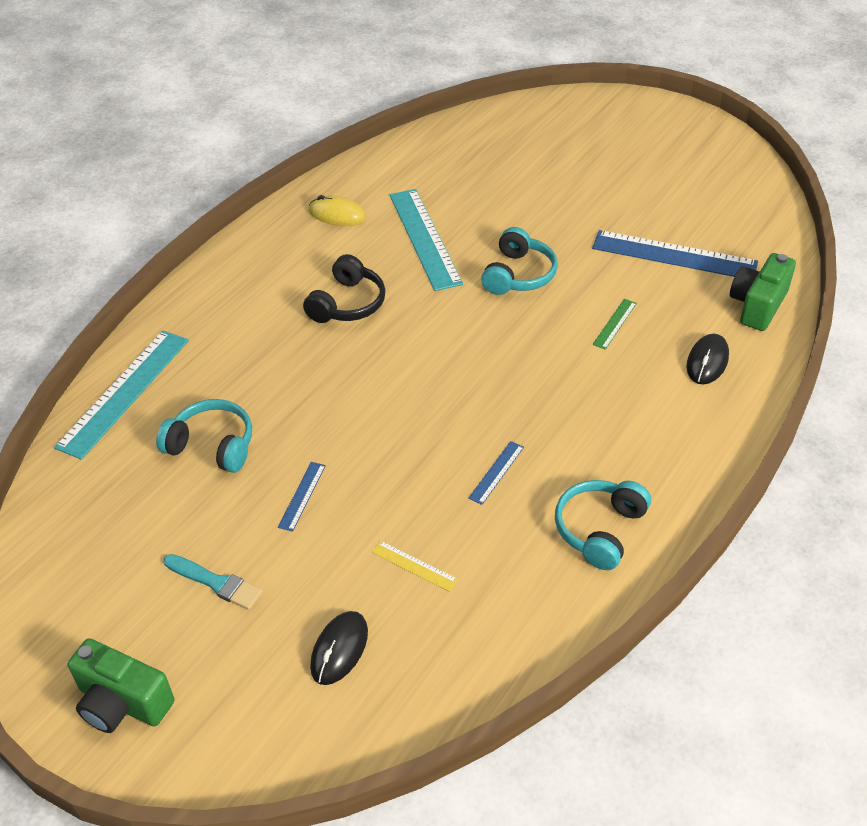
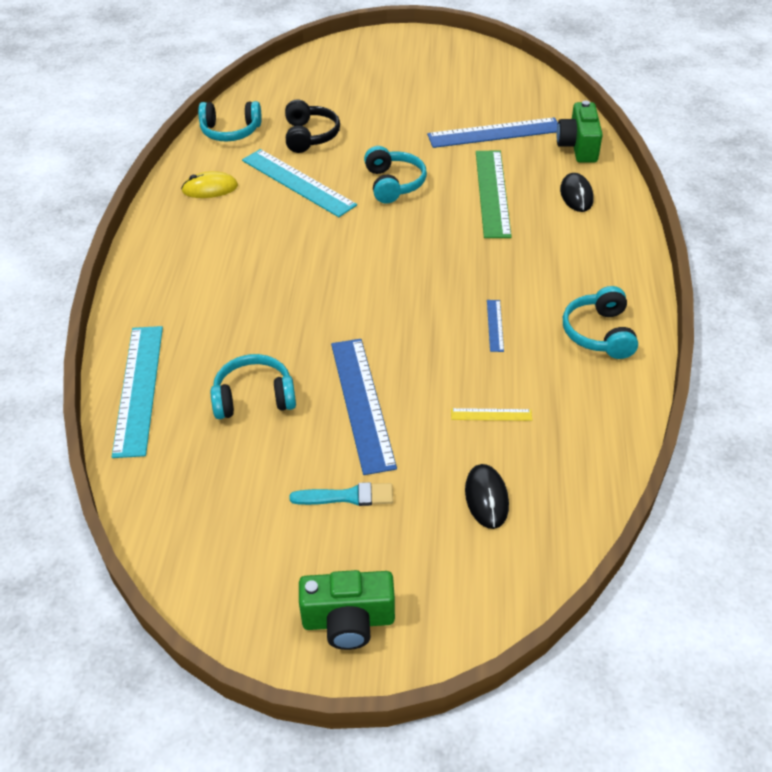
camera: 30 degrees left, 0 degrees up
(302, 496) = (361, 403): blue ruler -> blue ruler, size x2.23
(347, 303) = (276, 251): black headphones -> black headphones (309, 136)
(403, 160) = (230, 131): none -> turquoise headphones
(614, 323) = (492, 193): green ruler -> green ruler, size x2.23

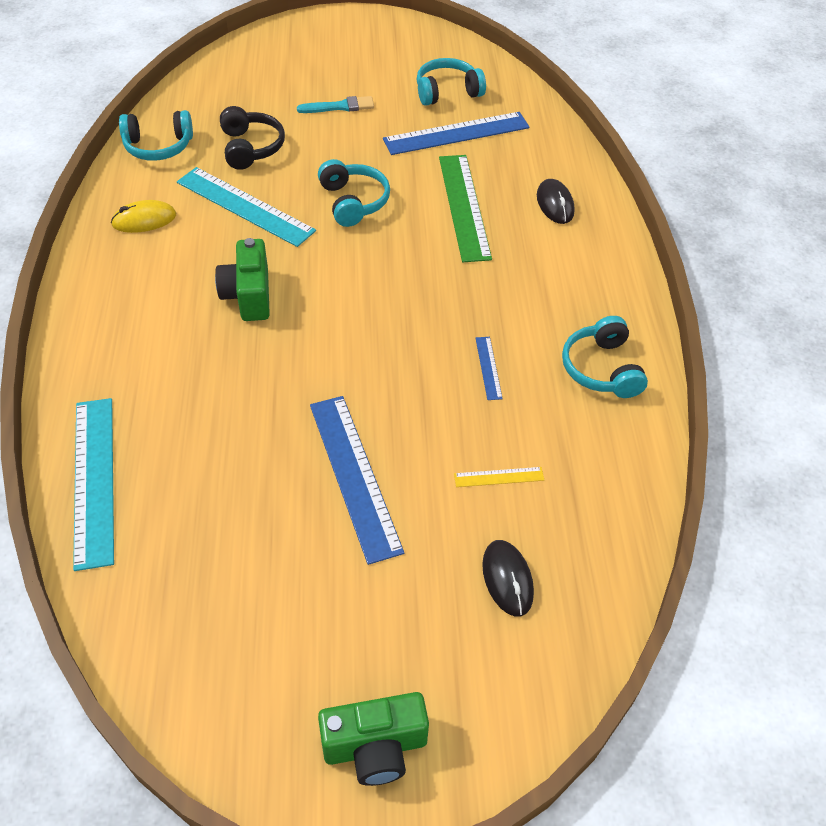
camera: 10 degrees left, 5 degrees up
(254, 398) = (231, 479): turquoise headphones -> turquoise headphones (447, 92)
(347, 496) = (353, 593): turquoise brush -> turquoise brush (340, 107)
(578, 147) = (549, 145): green camera -> green camera (248, 295)

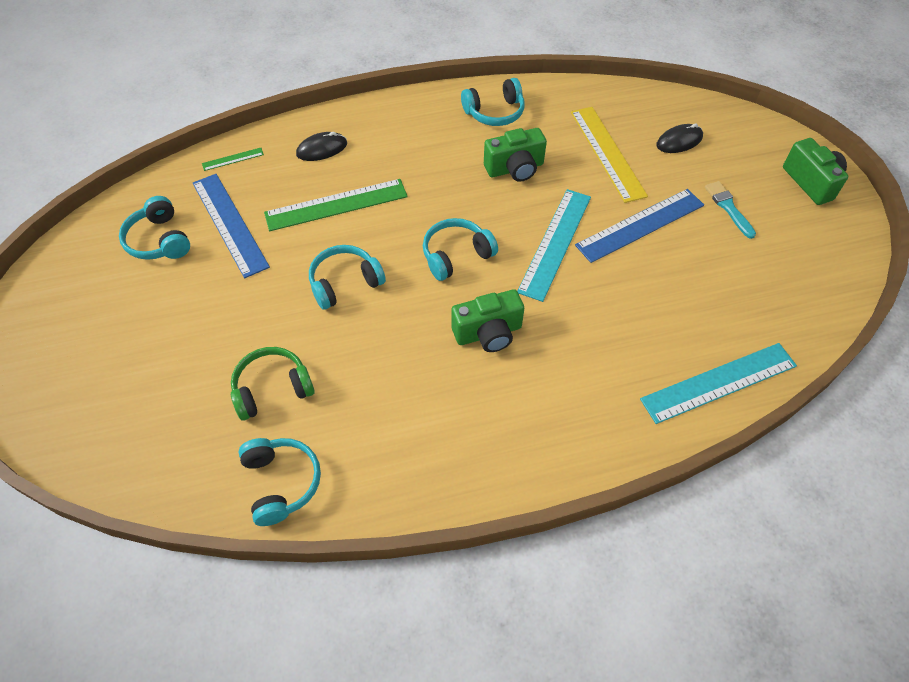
camera: 100 degrees left, 5 degrees up
(144, 220) = (408, 454): yellow mouse -> none
(244, 206) = (369, 368): turquoise ruler -> turquoise ruler (555, 243)
(251, 148) = (272, 389): black headphones -> green headphones
(340, 107) = (191, 325): turquoise brush -> turquoise brush (728, 208)
(362, 288) = (456, 255): none -> turquoise headphones
(488, 368) = (515, 168): blue ruler -> green camera
(499, 477) = (607, 153): yellow ruler -> yellow ruler, size x2.23
(550, 140) = (233, 159): none -> green ruler

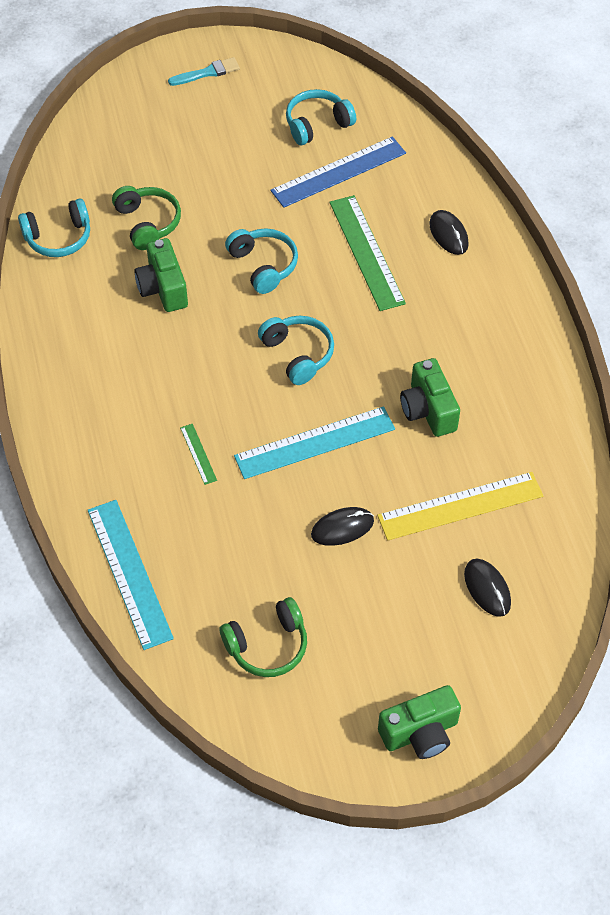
camera: 90 degrees right, 0 degrees up
(233, 159) = (429, 163): green ruler -> green ruler (198, 454)
(488, 333) = (199, 380): green camera -> green camera (163, 288)
(494, 112) = (524, 393): turquoise headphones -> none
(555, 243) = (315, 443): turquoise ruler -> turquoise ruler turned 45 degrees counterclockwise
(640, 225) = (342, 528): blue ruler -> black mouse
(728, 208) = (372, 625): turquoise brush -> turquoise brush (207, 73)
(765, 275) = (267, 645): none -> green headphones

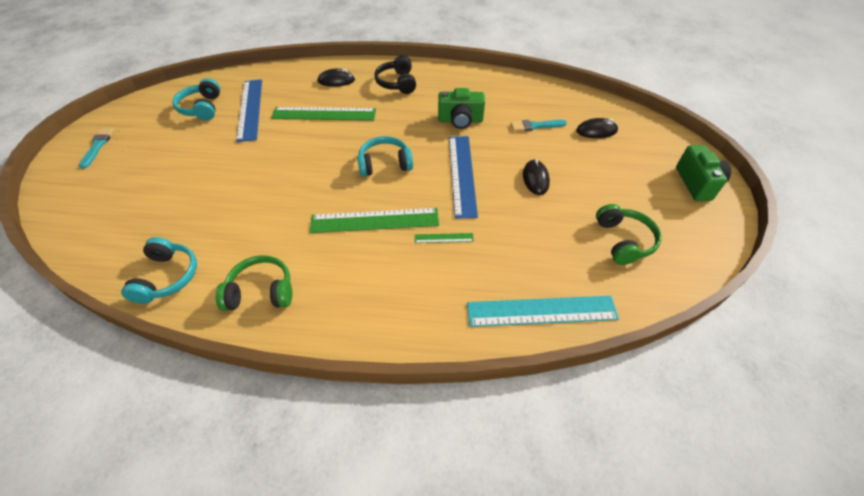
camera: 70 degrees left, 5 degrees down
(148, 223) = (205, 214): green headphones -> green headphones (261, 291)
(163, 288) = (276, 220): green camera -> none
(198, 378) = (375, 221): none -> green ruler
(263, 265) = (298, 161): turquoise headphones -> none
(315, 443) = (462, 174): turquoise ruler -> blue ruler
(460, 506) = (535, 126): yellow ruler -> turquoise brush
(481, 307) = (397, 83): none -> black headphones

